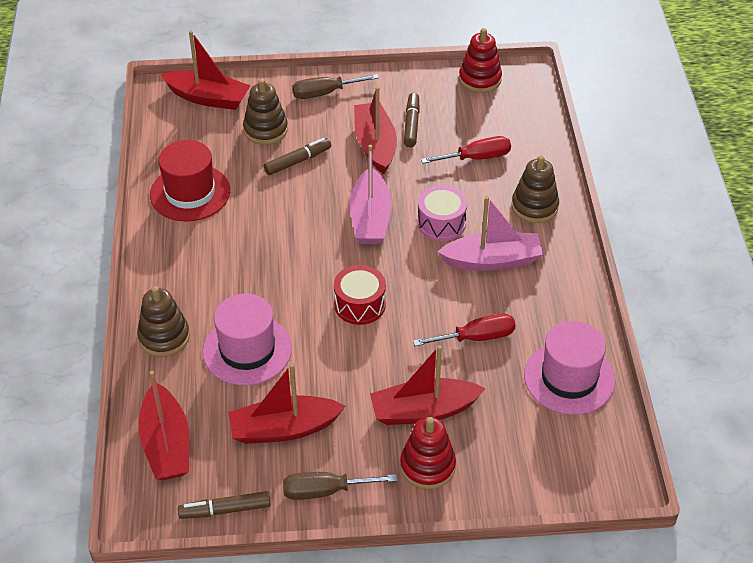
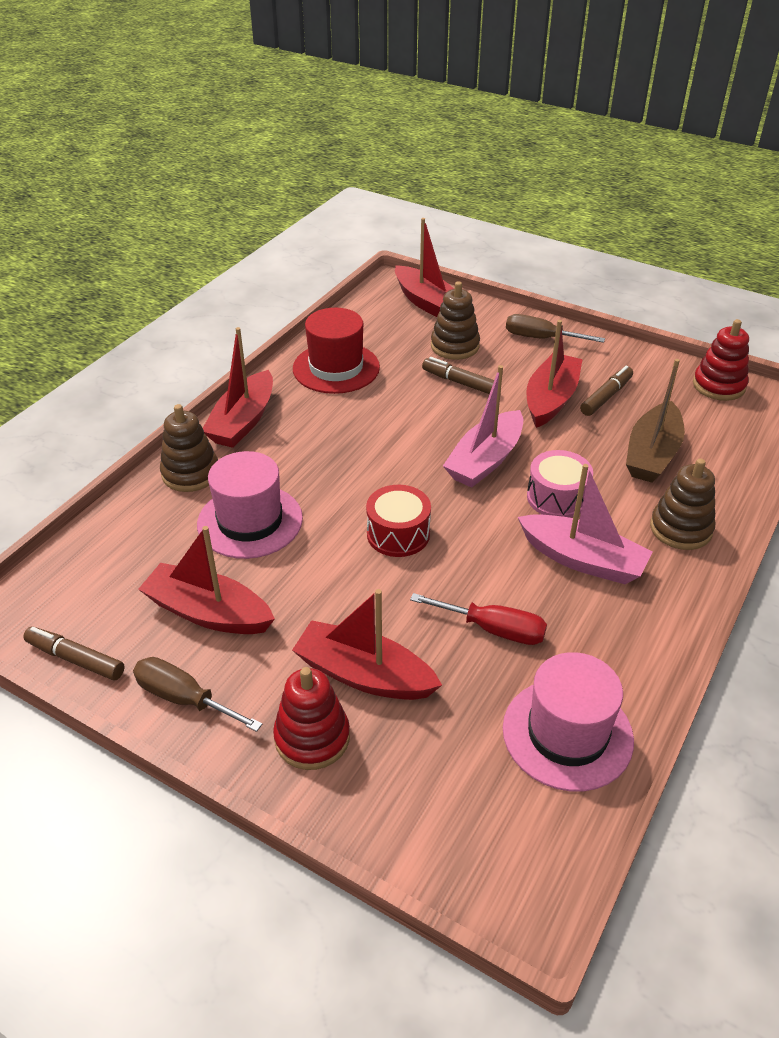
camera: 35 degrees right, 5 degrees down
(166, 444) = (93, 566): red boat -> red boat (243, 421)
(297, 161) = (460, 382): brown marker -> brown marker turned 150 degrees counterclockwise
(477, 158) = (652, 454): red screwdriver -> brown boat

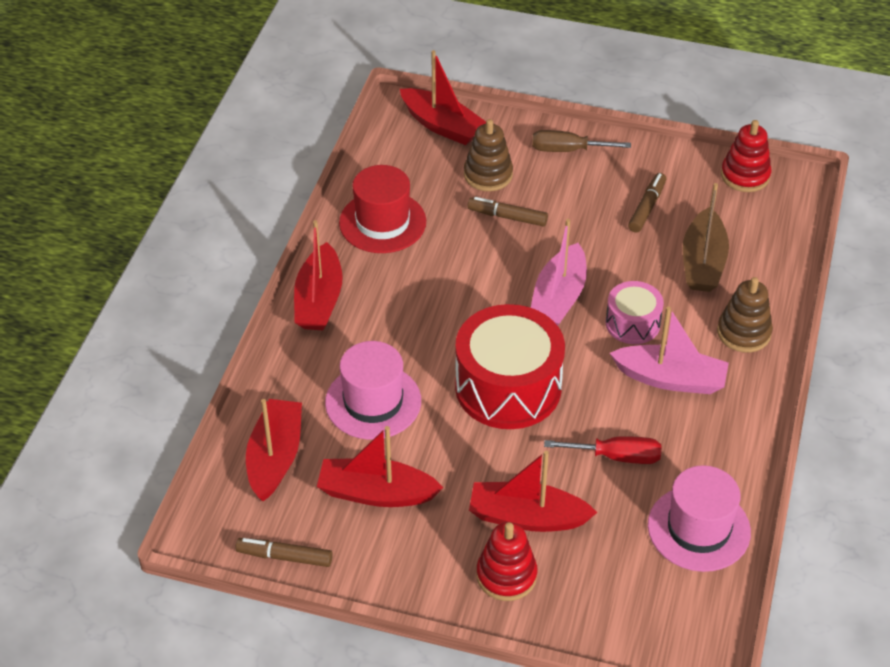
camera: 15 degrees left, 5 degrees up
(184, 698) = (391, 568): brown screwdriver -> none
(190, 473) = (296, 365): brown stacking toy -> none
(398, 534) = (508, 387): red drum -> red drum, size x1.88
(551, 399) = (597, 220): red boat -> red boat (275, 457)

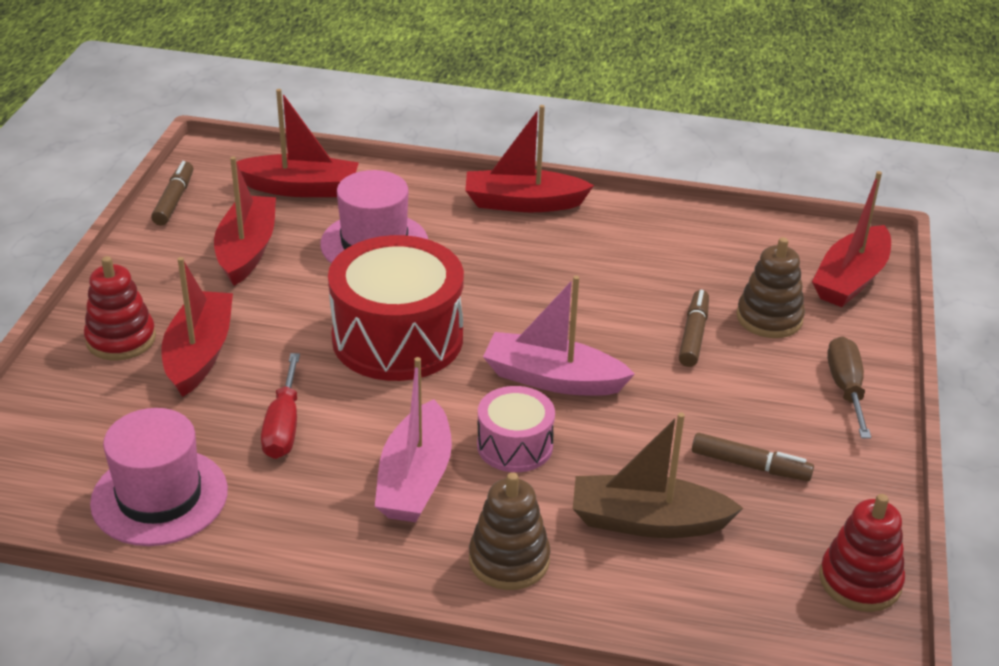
camera: 85 degrees right, 10 degrees down
(382, 222) = (657, 240): red hat -> none

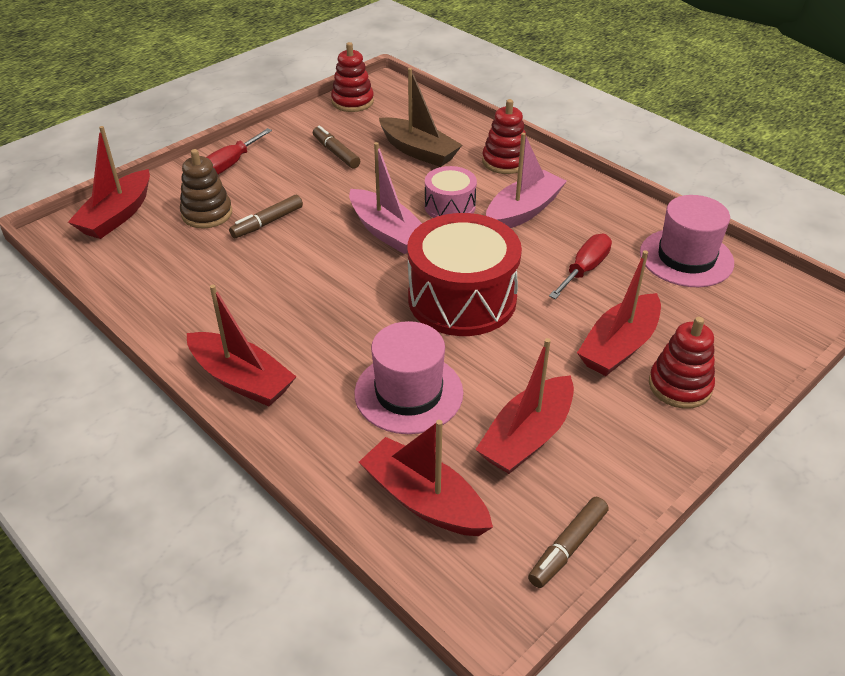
camera: 145 degrees left, 5 degrees up
(509, 560) = (505, 161): brown stacking toy -> red stacking toy
(846, 388) = (230, 164): brown screwdriver -> red screwdriver
(851, 279) = (117, 215): red boat -> red boat turned 135 degrees clockwise

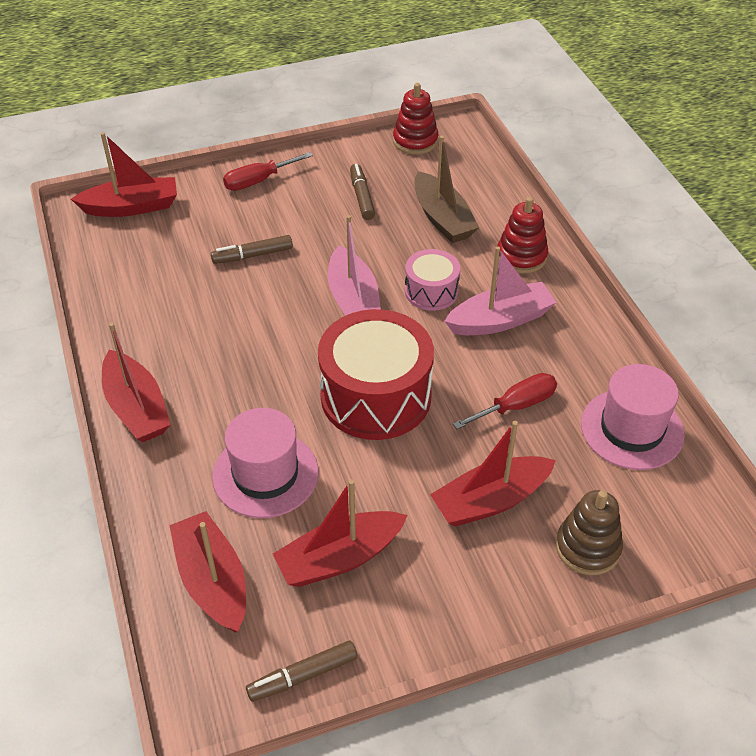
camera: 25 degrees right, 5 degrees up
(117, 215) = (131, 207): red boat -> red boat turned 150 degrees counterclockwise
(207, 214) = (206, 229): brown stacking toy -> brown stacking toy (587, 547)
(680, 386) = (520, 564): red stacking toy -> none

